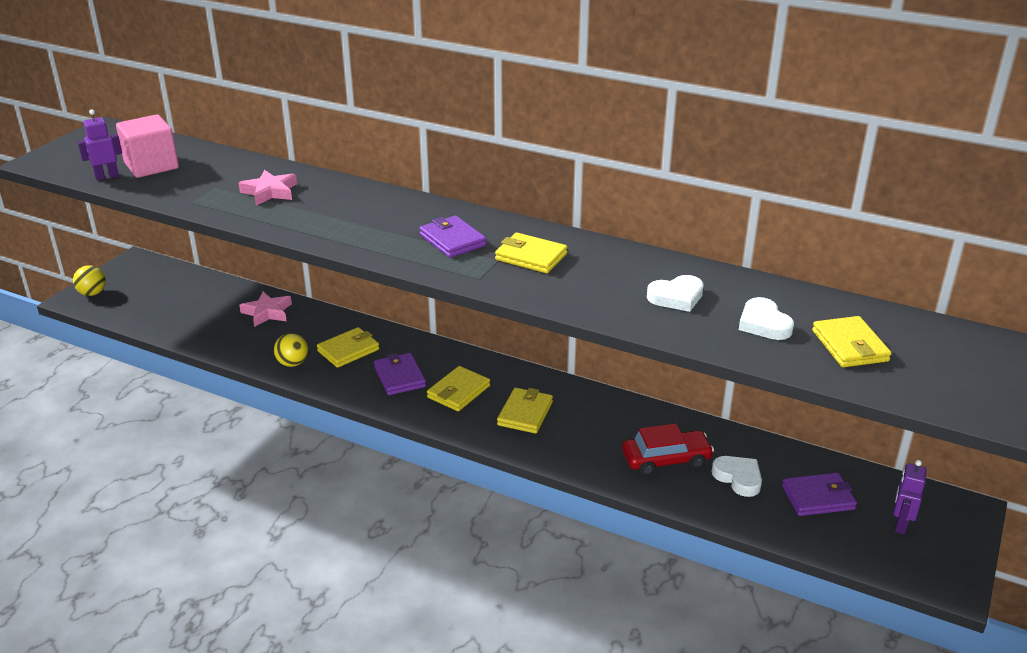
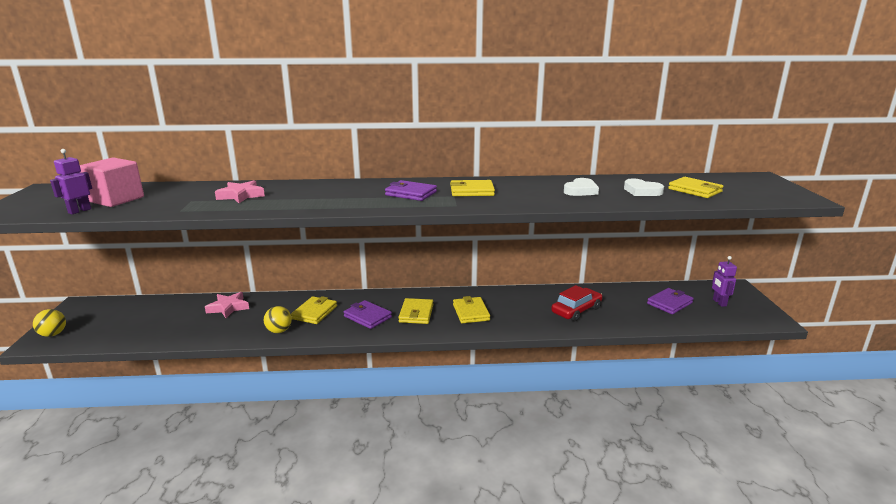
camera: 30 degrees left, 10 degrees down
(738, 478) = (622, 307): white heart -> none

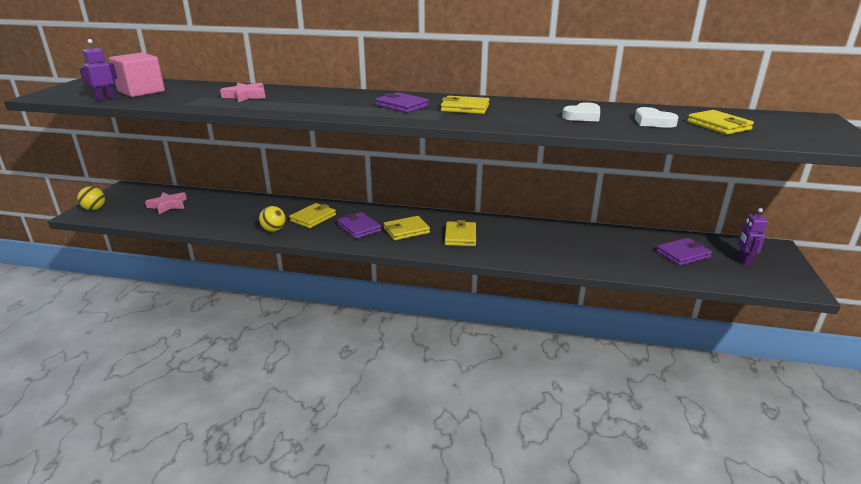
camera: 15 degrees right, 5 degrees up
(228, 308) = (241, 204): pink star -> pink star (168, 205)
(416, 313) = (406, 230): yellow wallet -> yellow wallet turned 45 degrees clockwise
(576, 310) = (572, 248): red car -> none

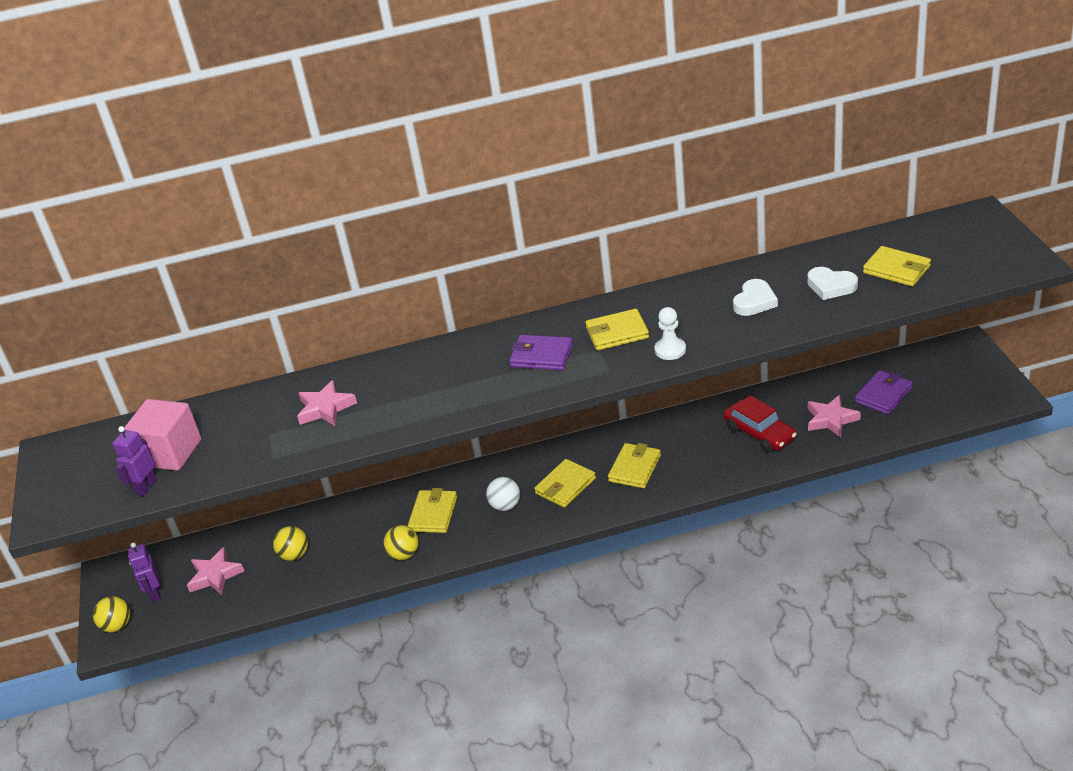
camera: 20 degrees left, 10 degrees up
(217, 210) = (294, 555): none -> yellow ball
(359, 228) = (505, 506): purple wallet -> white ball
(460, 236) = (634, 468): yellow wallet -> yellow wallet turned 45 degrees clockwise
(492, 121) = (670, 350): none -> white pawn
(566, 246) = (759, 433): none -> red car
(629, 255) = (831, 419): none -> pink star
(744, 261) = (945, 380): purple robot -> purple robot (155, 593)

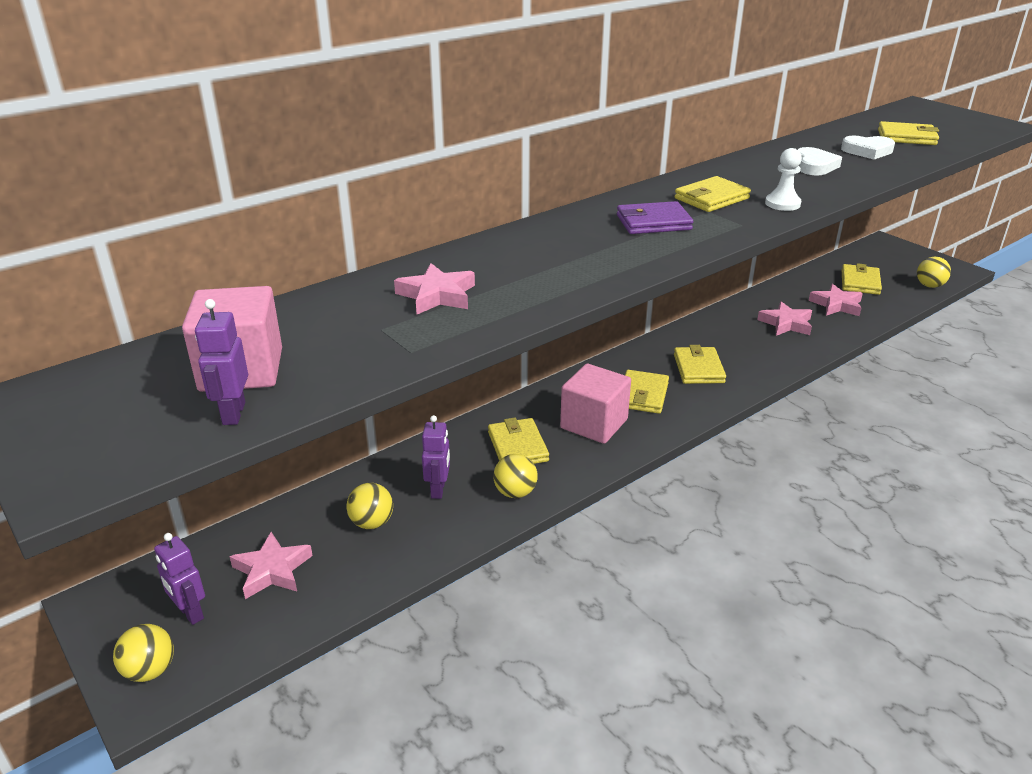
camera: 30 degrees left, 5 degrees down
(354, 538) = (438, 490): none -> purple robot
(505, 506) = (594, 424): white ball -> pink cube
(759, 433) = (786, 323): red car -> pink star
(883, 395) = (860, 282): purple wallet -> yellow wallet
(955, 412) = (929, 286): none -> yellow ball

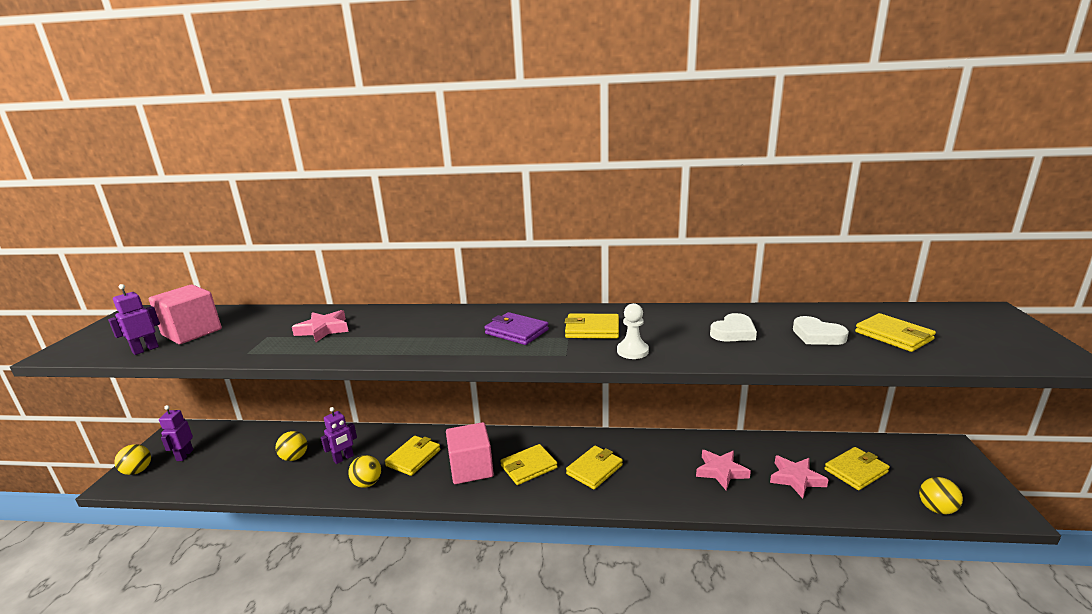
camera: 45 degrees right, 10 degrees down
(272, 570) = (232, 455): pink star -> none

